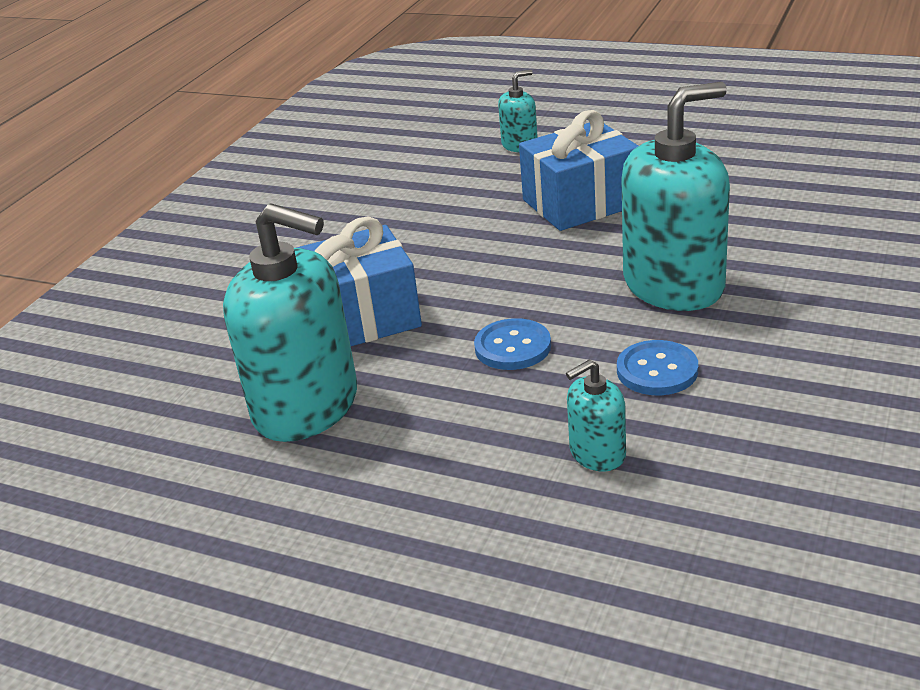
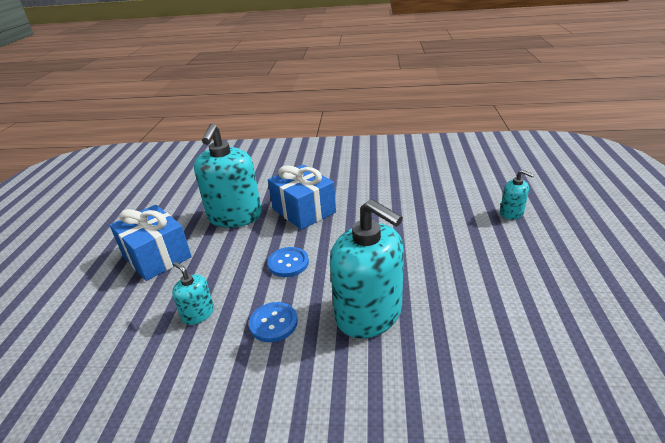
camera: 70 degrees right, 0 degrees up
(581, 203) = (452, 253): blue gift -> blue gift (157, 256)

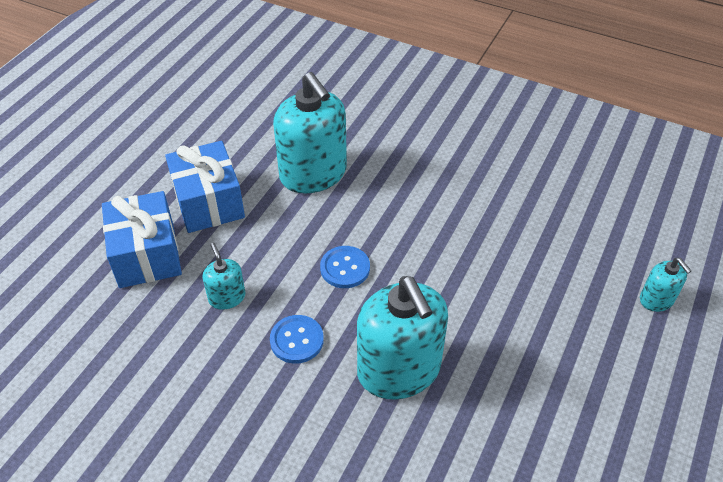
camera: 20 degrees right, 15 degrees up
(235, 216) = (313, 174): turquoise soap dispenser -> turquoise soap dispenser turned 60 degrees counterclockwise
(304, 210) = (397, 195): blue gift -> blue gift (147, 255)

